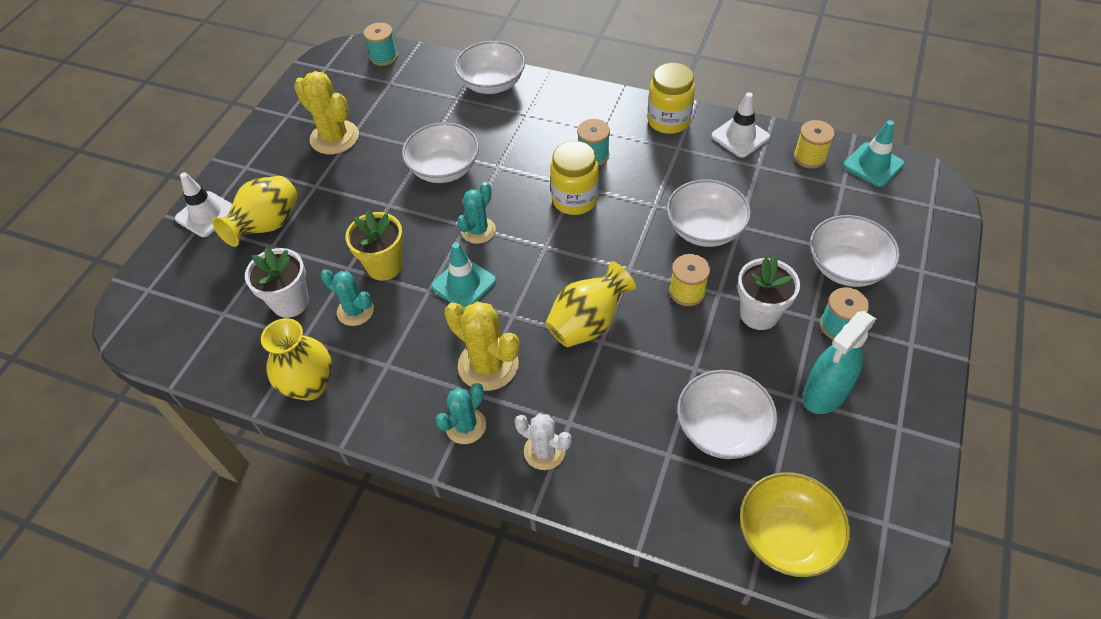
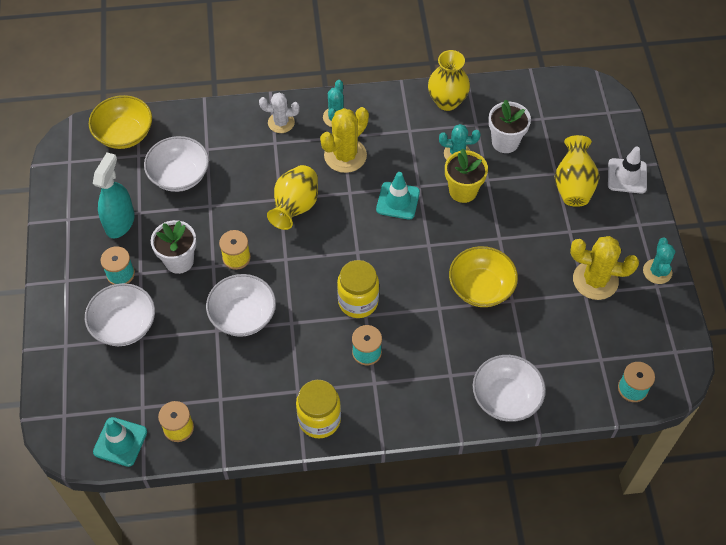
camera: 150 degrees right, 5 degrees up
(444, 169) = (481, 287): white bowl -> yellow bowl
(478, 230) = (415, 245): turquoise cactus -> turquoise cactus (657, 271)
(488, 365) = (345, 155): yellow cactus -> yellow cactus turned 60 degrees counterclockwise
(740, 137) = (247, 427): white traffic cone -> none

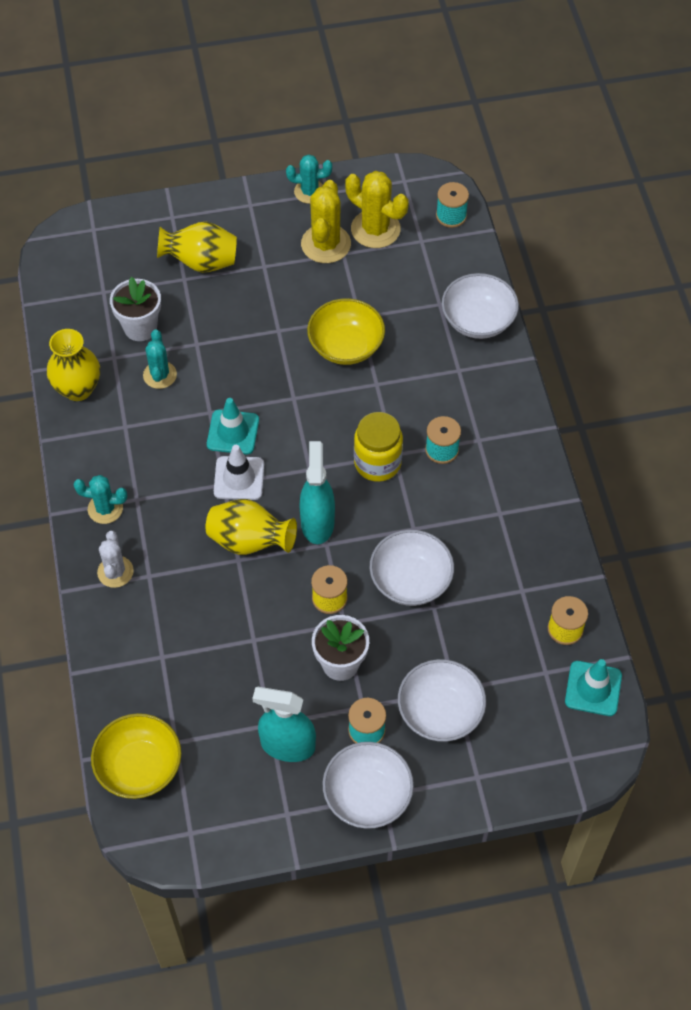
camera: 95 degrees left, 0 degrees up
(179, 175) = (207, 683): white bowl -> white bowl (367, 795)
(305, 254) = (317, 523): none -> turquoise spray bottle
(319, 419) = (531, 488): yellow jar -> none
(345, 155) = (167, 493): yellow cactus -> yellow cactus (375, 229)
(463, 191) = (214, 367): yellow flower pot -> none
(627, 176) = (185, 214): white traffic cone -> white traffic cone (239, 478)

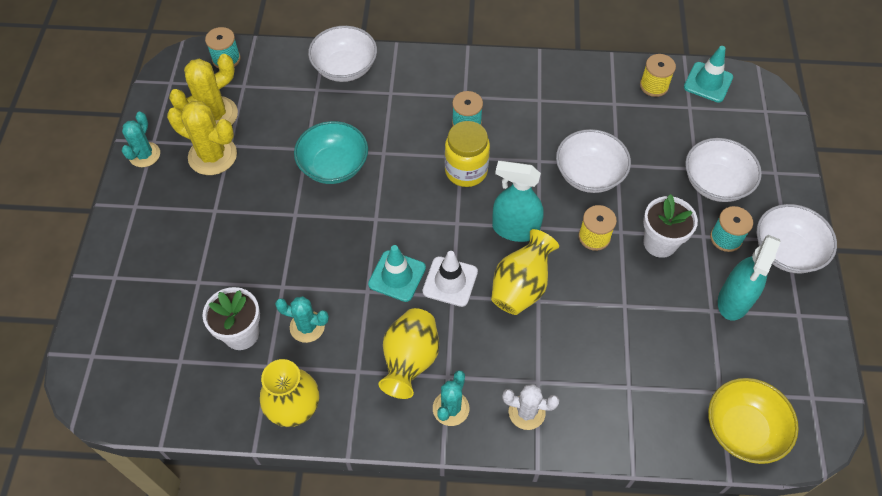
camera: 75 degrees left, 0 degrees up
(201, 262) = (185, 262): yellow vase -> yellow vase (410, 361)
(346, 346) = (334, 166): yellow bowl -> turquoise bowl

